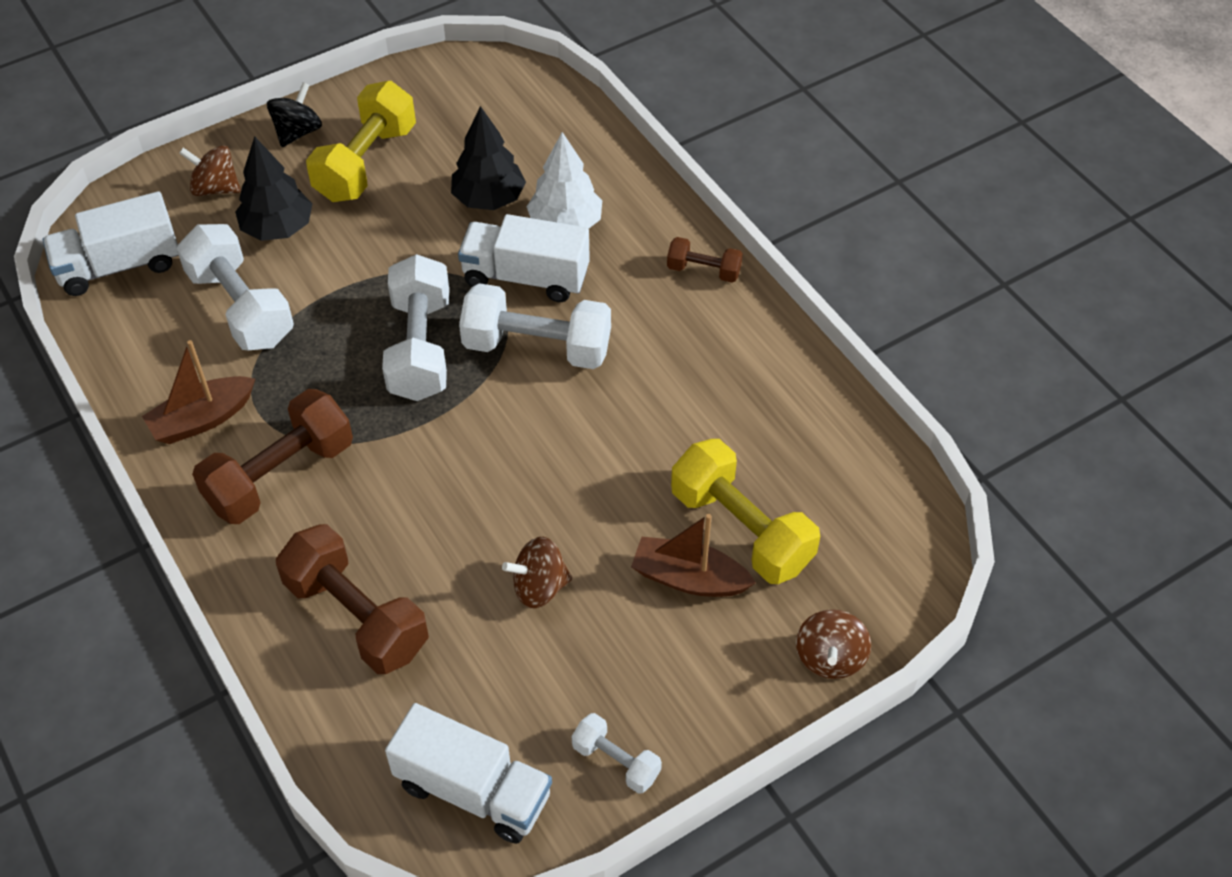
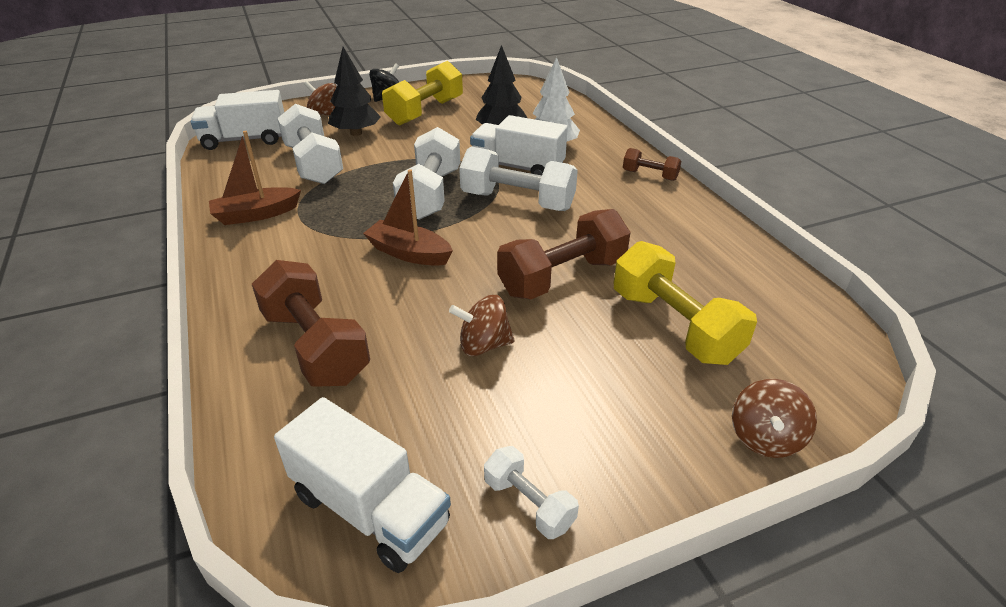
camera: 10 degrees right, 15 degrees down
(280, 475) = (296, 250): brown dumbbell -> brown dumbbell (562, 277)
(689, 578) = (623, 355): brown boat -> brown boat (409, 253)

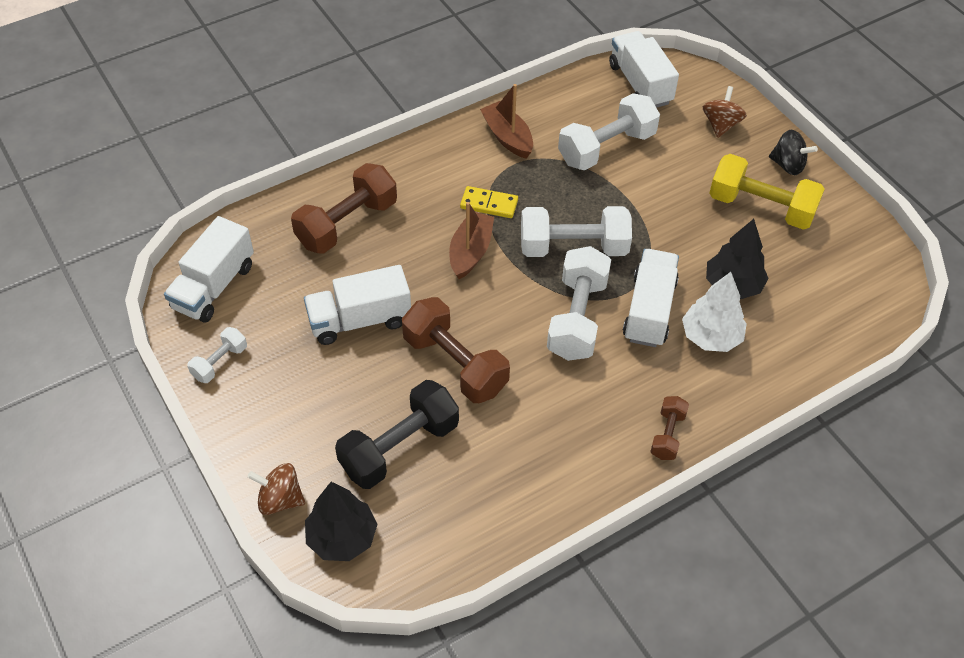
camera: 80 degrees right, 15 degrees up
(347, 235) = (489, 204): none -> yellow domino
(356, 133) = (684, 161): black tree -> black tree (342, 537)
(483, 345) = (359, 320): brown spinning top -> white truck
(674, 326) = (399, 447): yellow dumbbell -> black dumbbell

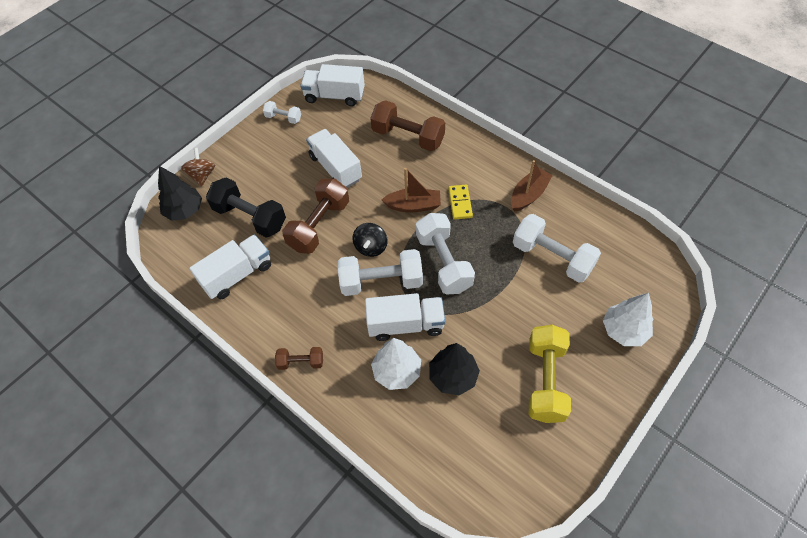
camera: 75 degrees right, 5 degrees up
(640, 84) = (636, 262): white truck -> white truck (237, 275)
(721, 125) = (624, 330): brown spinning top -> white tree
(788, 165) = (605, 392): black spinning top -> black spinning top (371, 247)

